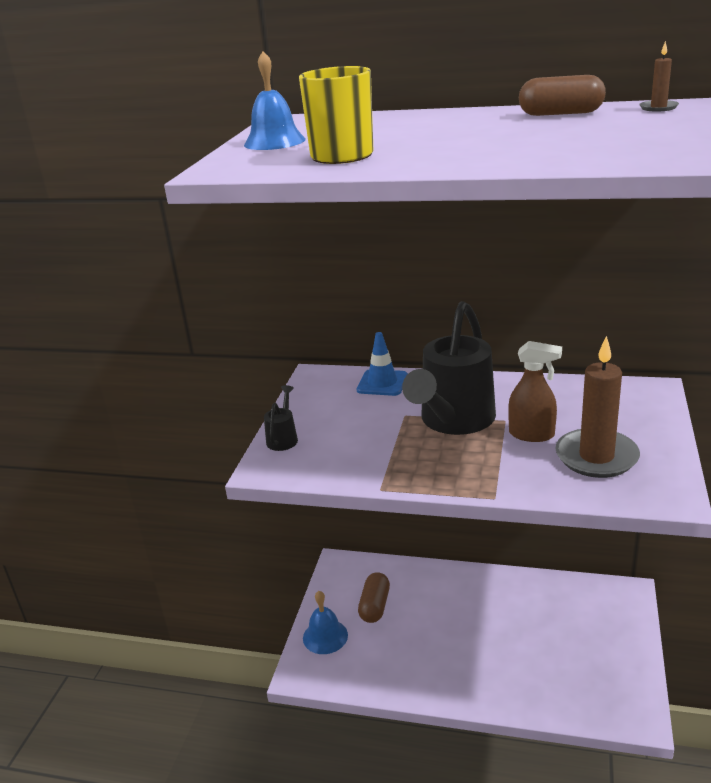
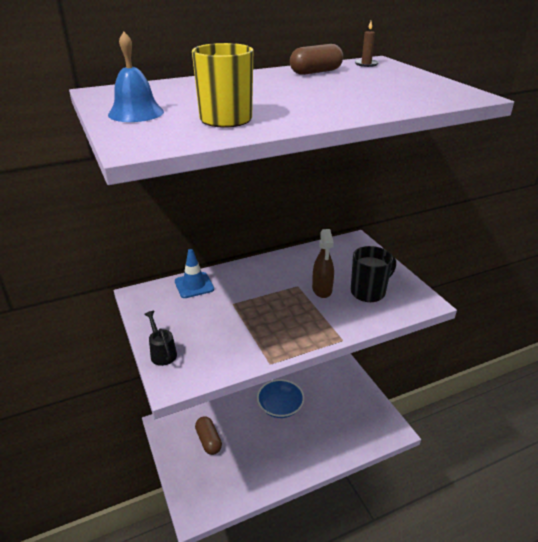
camera: 40 degrees left, 5 degrees up
(325, 636) = (191, 479): blue bell -> none
(453, 421) = (268, 297): black watering can -> none
(492, 609) = (280, 406): none -> blue bowl
(532, 434) = (322, 290): brown spray bottle -> brown spray bottle turned 105 degrees clockwise
(596, 457) = (368, 292): brown candle -> black mug

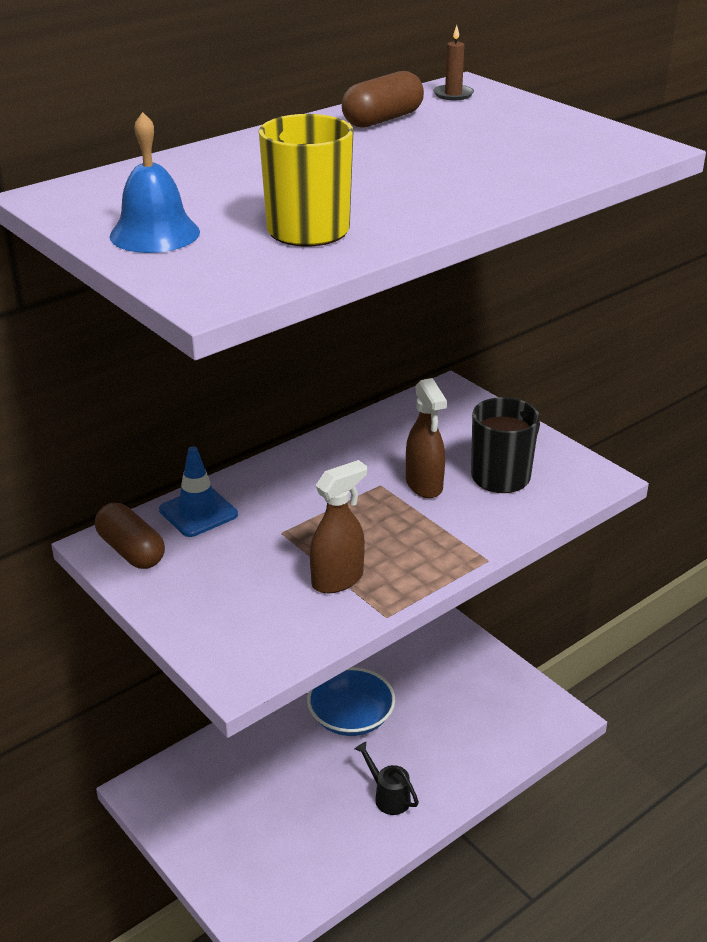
camera: 15 degrees left, 0 degrees up
(162, 353) = (198, 632): black watering can -> black watering can (388, 797)
(208, 440) = (240, 801): brown capsule -> brown capsule (131, 551)
(251, 336) = (338, 579): none -> brown spray bottle

